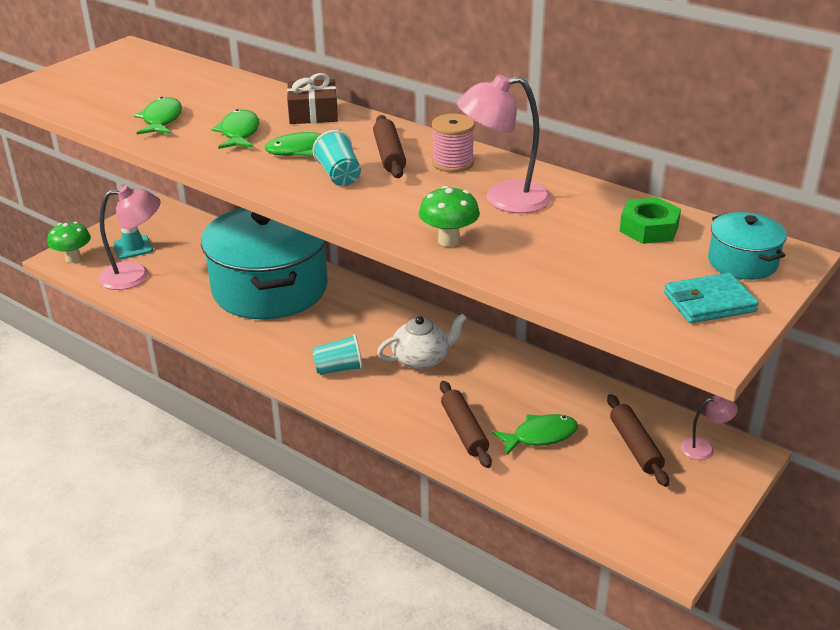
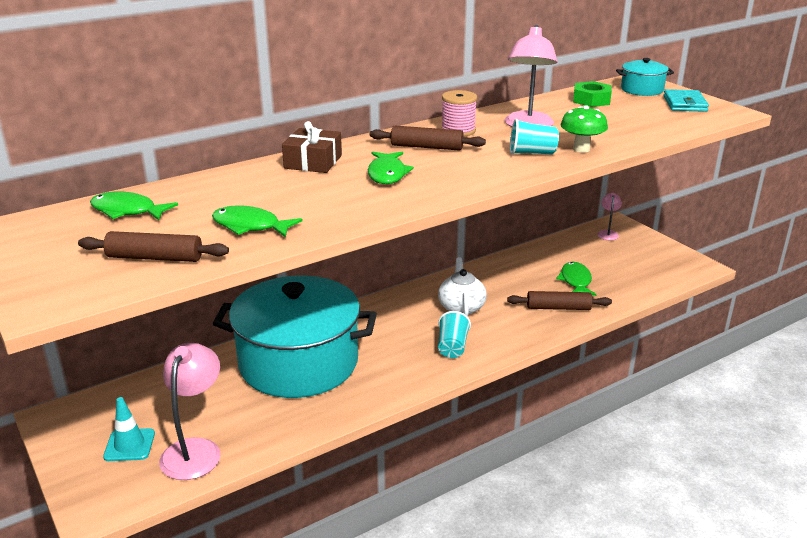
camera: 70 degrees left, 5 degrees down
(73, 258) = (107, 499): green mushroom -> none
(239, 133) = (324, 194): green fish -> green fish (127, 211)
(339, 175) = (449, 167): turquoise cup -> turquoise cup (532, 153)
(635, 446) = (598, 253): brown rolling pin -> brown rolling pin (155, 257)

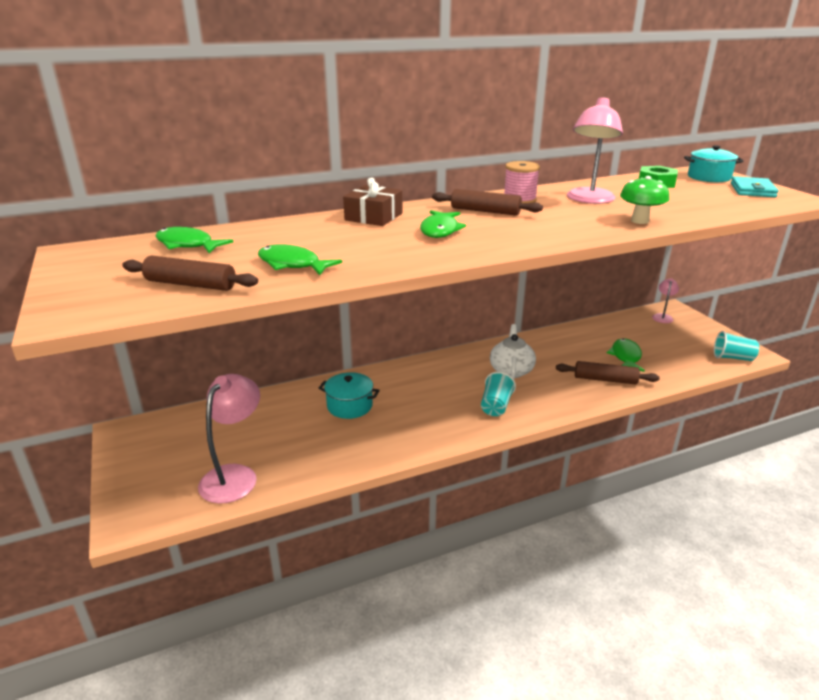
camera: 10 degrees right, 0 degrees up
(129, 445) = (179, 464): turquoise traffic cone -> none
(298, 363) = (349, 406): turquoise pot -> turquoise pot, size x0.41
(532, 153) = (588, 221): turquoise cup -> turquoise cup (732, 358)

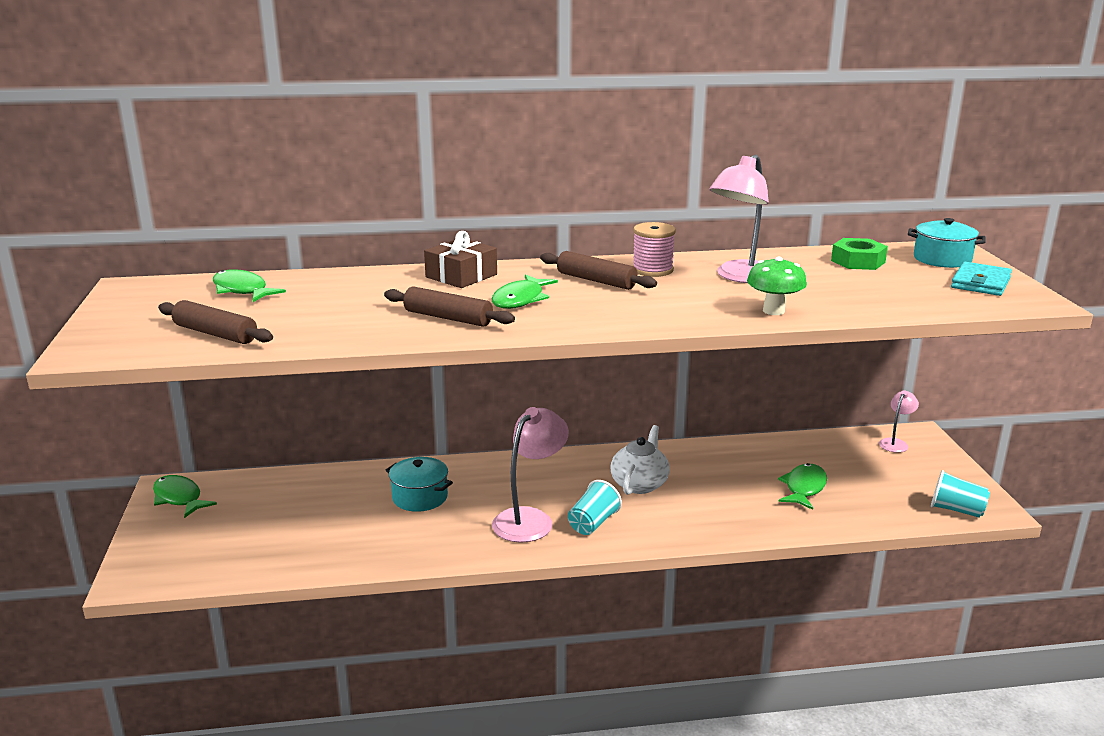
camera: 15 degrees right, 5 degrees down
(235, 475) = (257, 552): pink lamp -> pink lamp (530, 519)
(292, 264) = (329, 323): green fish -> green fish (179, 498)
(605, 379) = (755, 512): brown rolling pin -> brown rolling pin (448, 318)

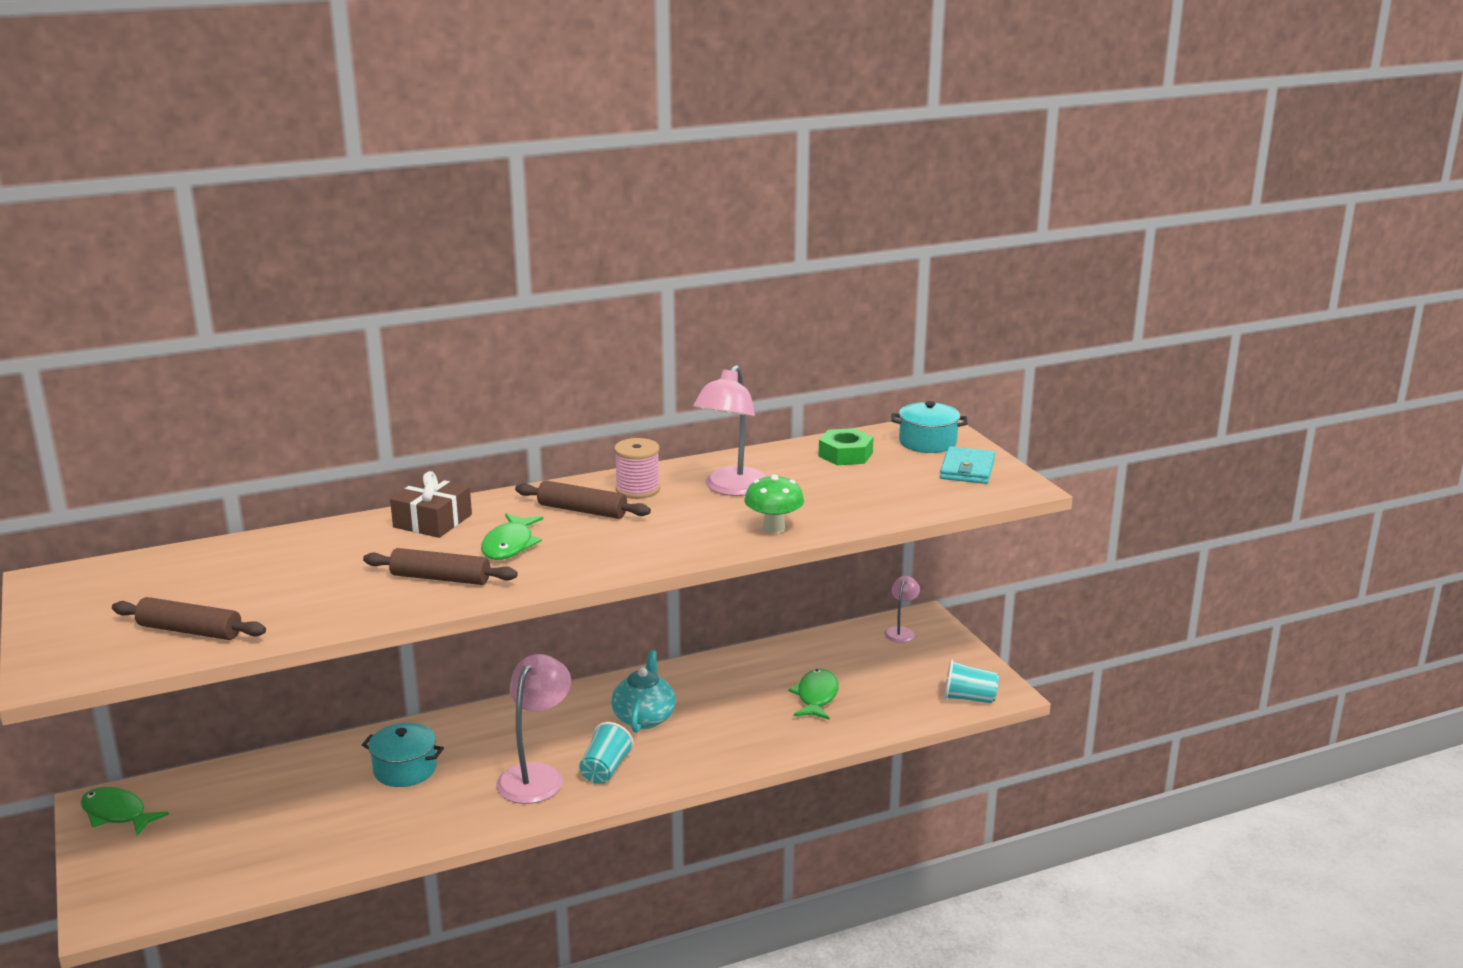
camera: 15 degrees left, 0 degrees up
(242, 290) = (189, 570): green fish -> none
(639, 484) = (644, 717): white teapot -> turquoise teapot

